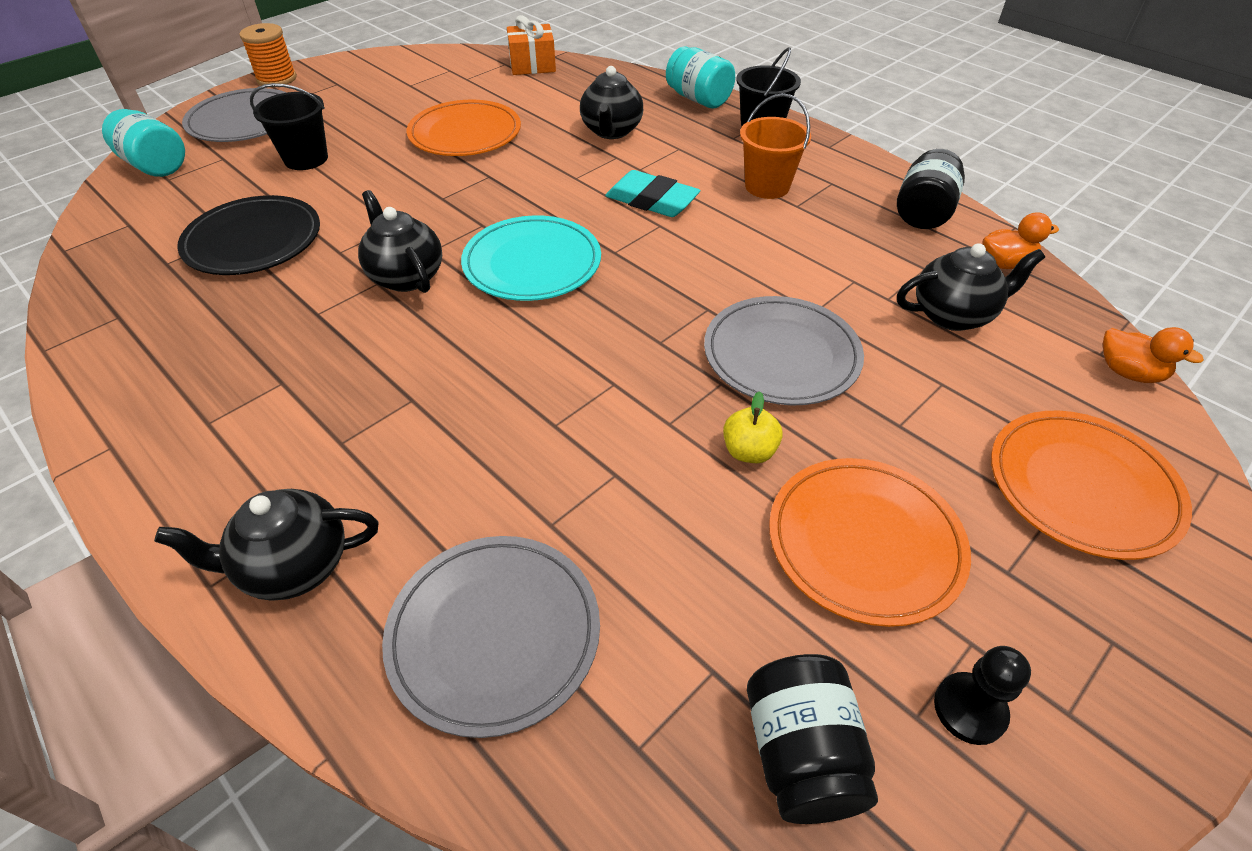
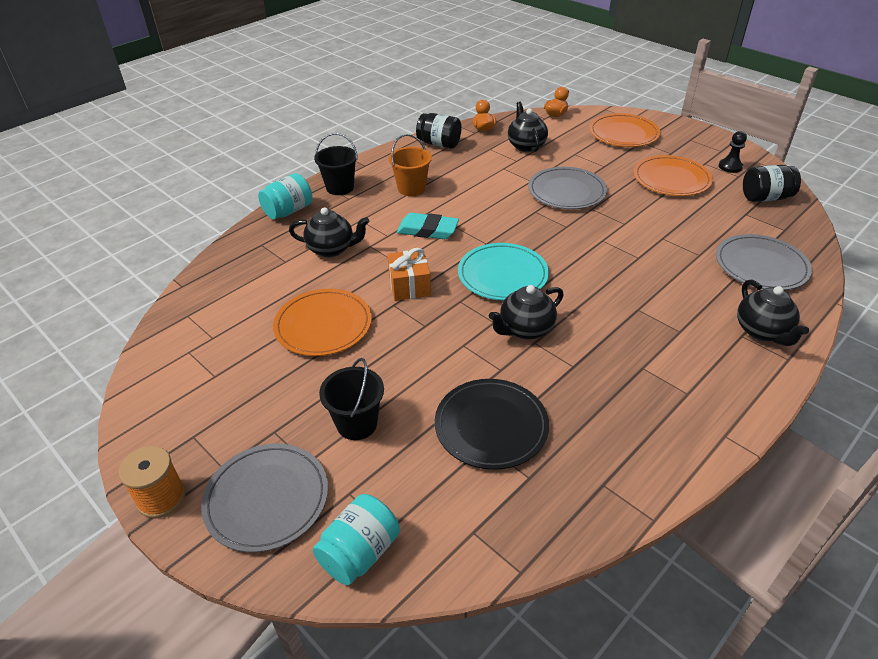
camera: 90 degrees left, 5 degrees down
(532, 65) = (197, 297): orange gift -> orange gift (409, 286)
(652, 200) = (427, 230): turquoise eraser -> turquoise eraser turned 75 degrees clockwise
(749, 451) = (634, 202): yellow apple -> none

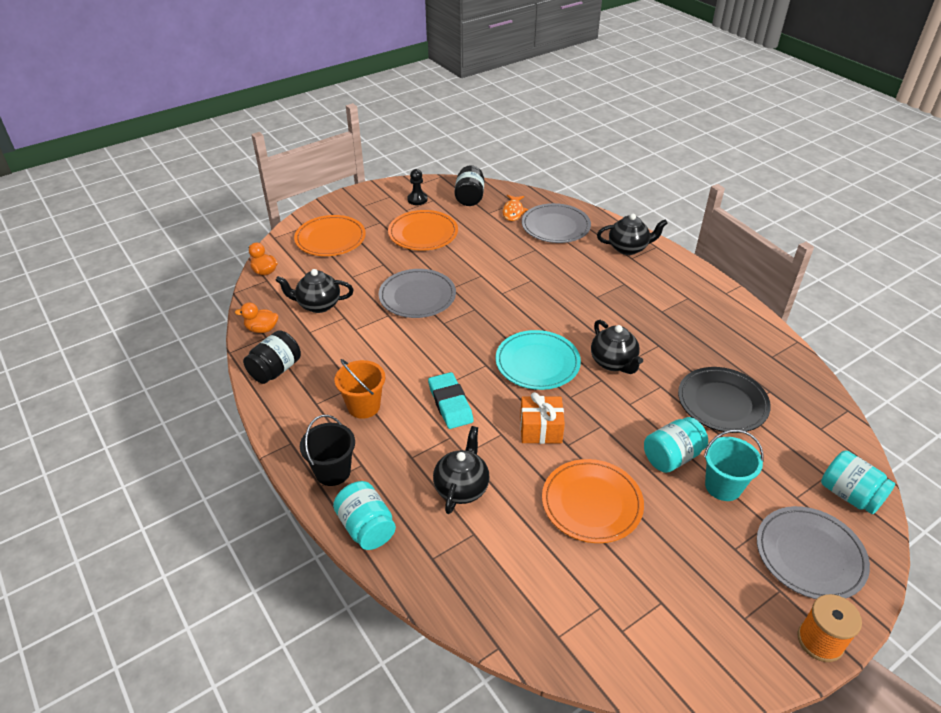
camera: 80 degrees left, 0 degrees up
(357, 424) = (723, 486): black bucket -> turquoise bucket
(392, 381) = (672, 457): none -> turquoise jar
(427, 230) = (450, 403): turquoise eraser -> turquoise eraser turned 45 degrees counterclockwise
(764, 231) = (513, 211): none -> orange fish

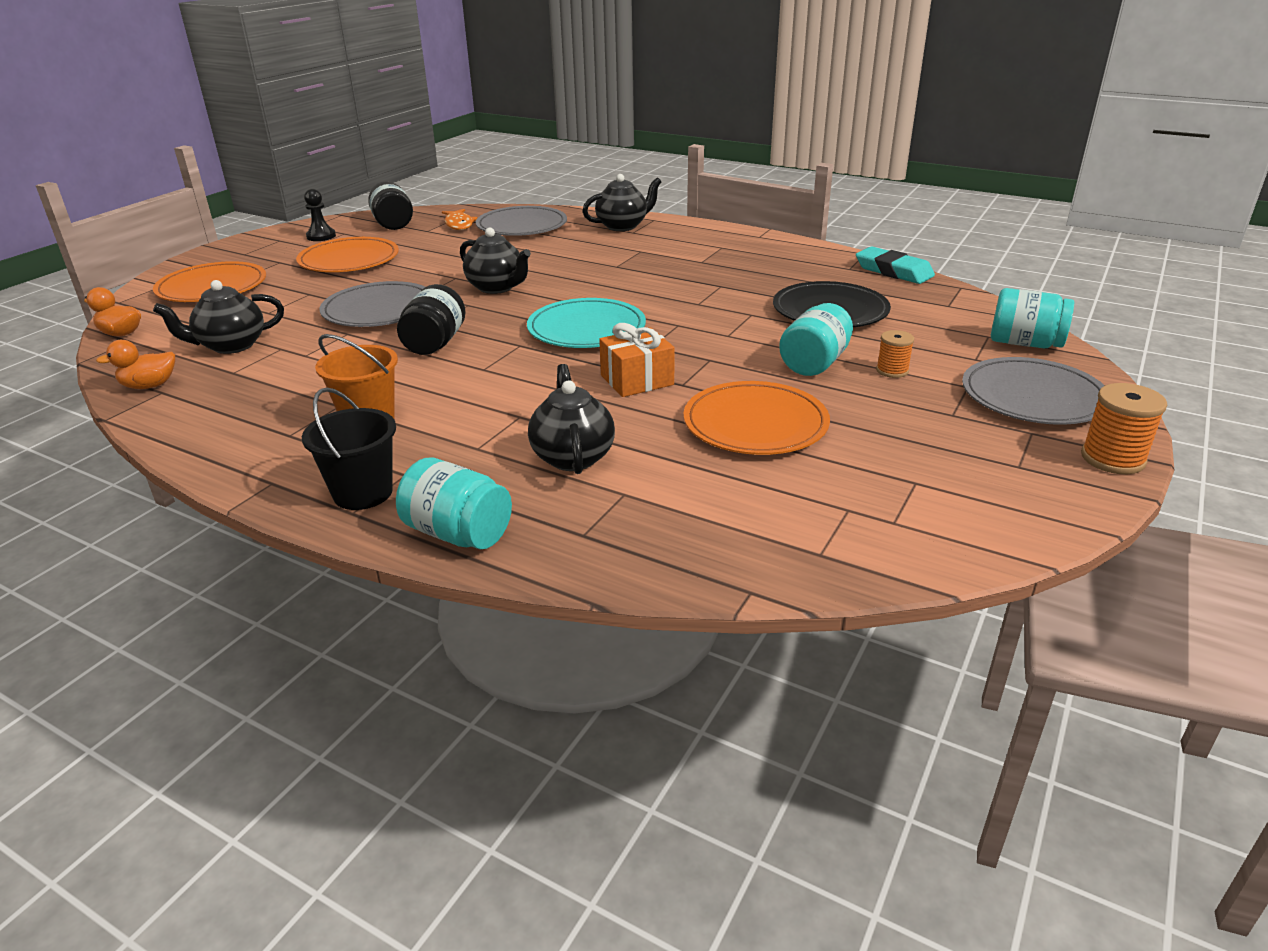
camera: 25 degrees left, 10 degrees down
(275, 370) = (198, 419): black jar -> black jar (434, 343)
(450, 403) = (496, 387): turquoise eraser -> turquoise eraser (893, 271)
(613, 363) = (680, 309): black teapot -> black teapot (497, 287)
(723, 486) = (892, 371): turquoise bucket -> orange spool

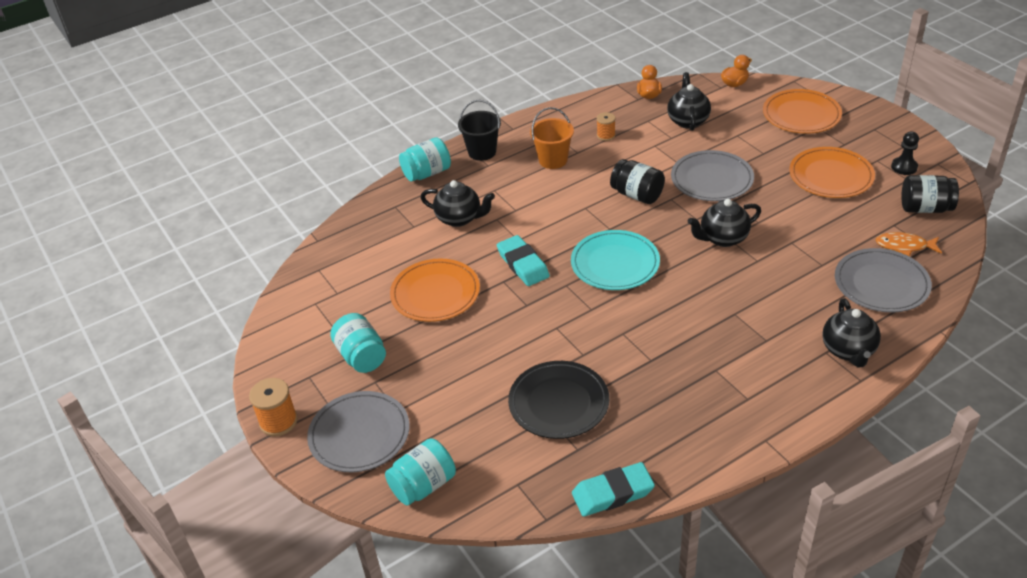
camera: 120 degrees right, 10 degrees up
(637, 380) = (523, 264): orange gift -> turquoise eraser
(814, 363) = (483, 352): turquoise jar -> turquoise jar (361, 356)
(892, 371) = (444, 385): orange spool -> orange spool (606, 135)

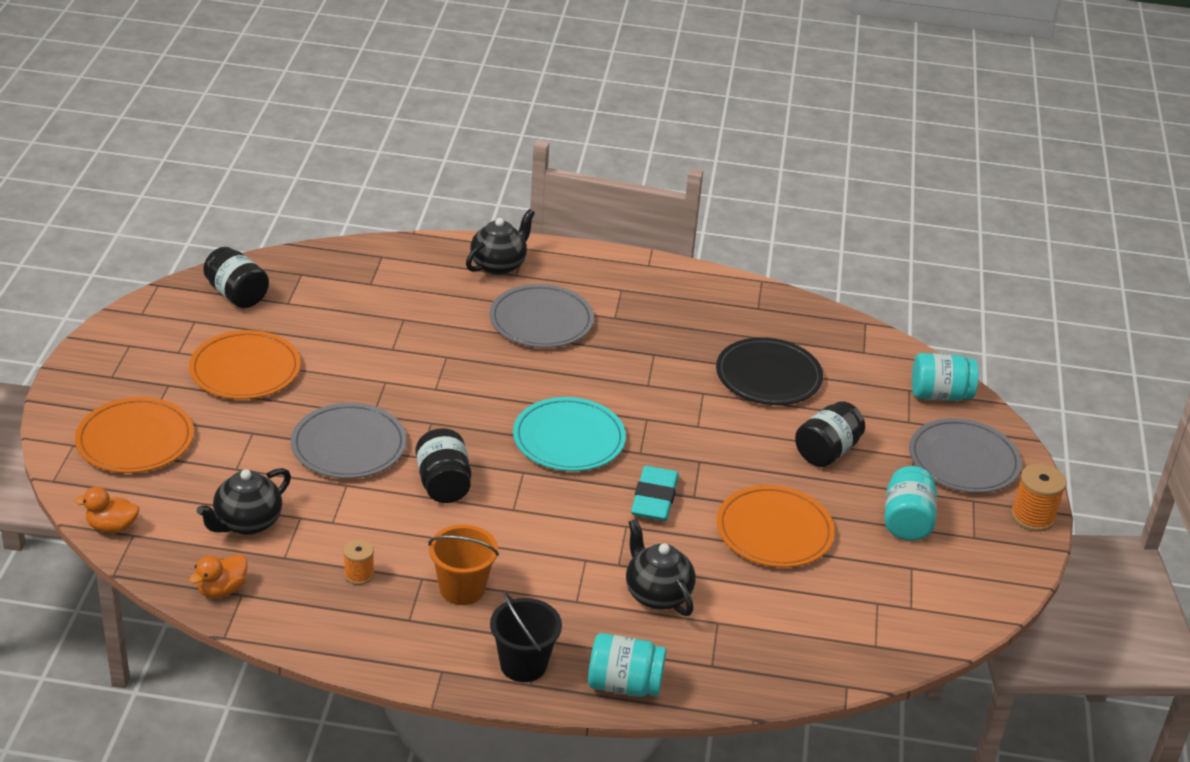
camera: 145 degrees left, 5 degrees down
(457, 370) = (827, 451): none -> black jar
(613, 493) = (799, 306): turquoise eraser -> none
(723, 238) = (440, 391): black teapot -> none
(881, 284) = (389, 279): grey plate -> grey plate (541, 321)
(904, 167) = (173, 331): black pawn -> none
(904, 246) = (315, 286): orange fish -> none

